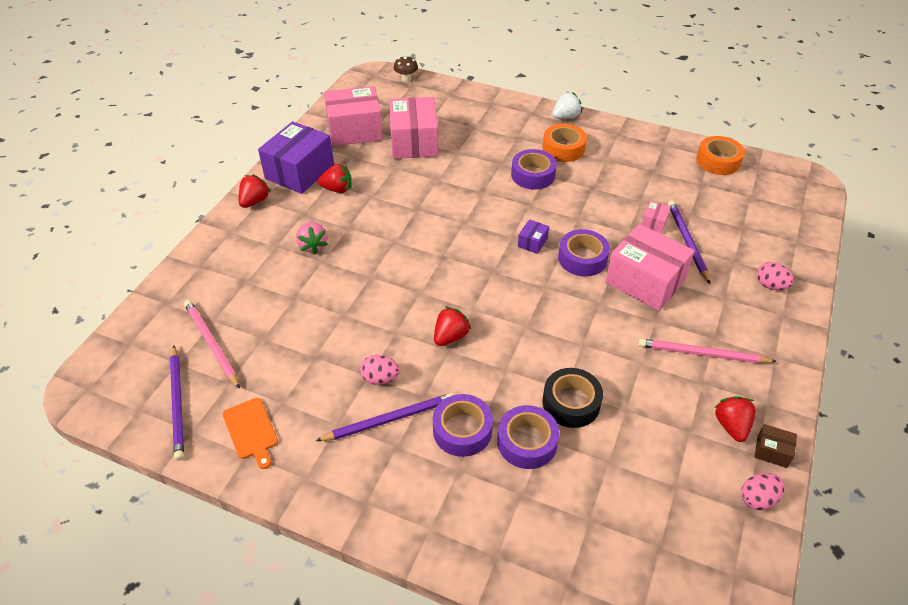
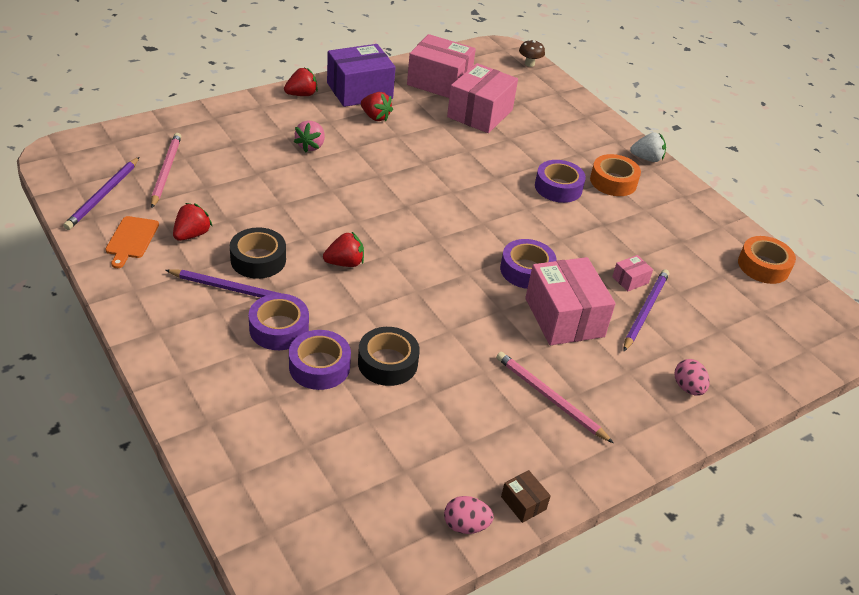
camera: 30 degrees right, 5 degrees down
(380, 378) = (258, 260): pink egg -> black tape
(532, 242) = (495, 236): purple box -> none
(731, 426) = (509, 463): red strawberry -> red strawberry (192, 234)

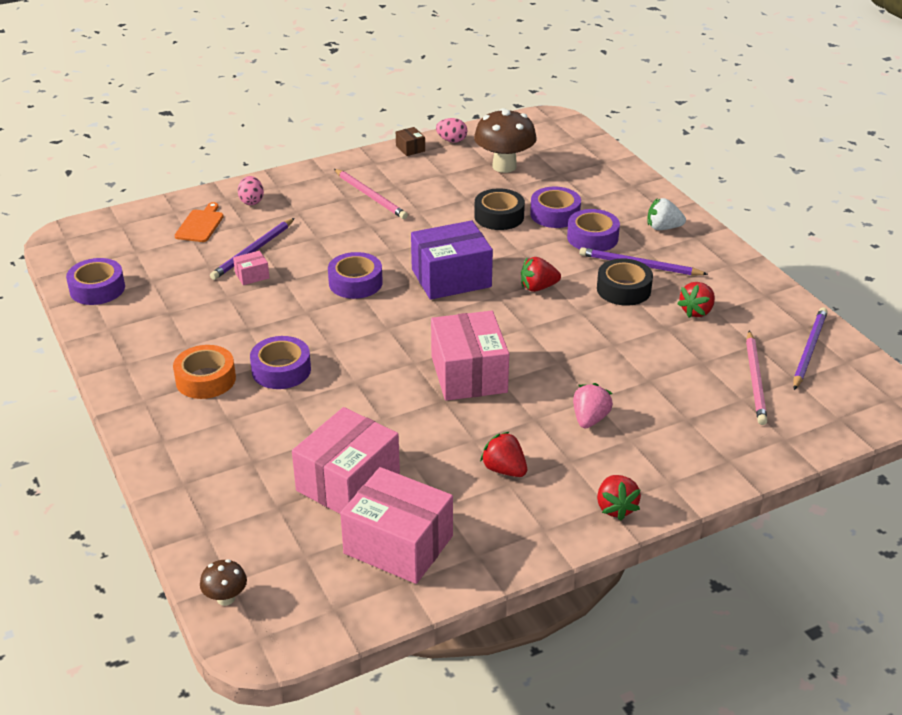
camera: 170 degrees left, 5 degrees down
(131, 239) = (754, 306): orange cutting board -> orange cutting board (200, 225)
(301, 94) = (615, 508): red strawberry -> red strawberry turned 75 degrees counterclockwise
(359, 91) = (528, 519): purple box -> purple box (451, 278)
(383, 462) = (504, 166): none -> brown mushroom
(564, 317) = (334, 246): pink box -> pink box (468, 374)
(646, 158) = (138, 413): white strawberry -> white strawberry (663, 228)
(763, 266) = (97, 289): orange tape -> purple tape

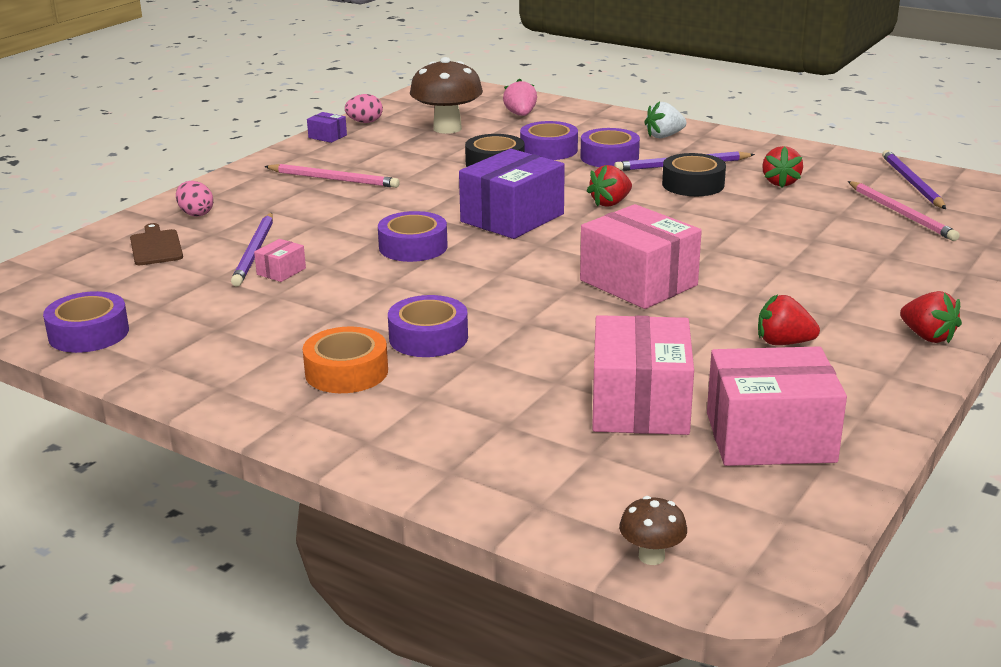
camera: 30 degrees left, 10 degrees down
(200, 225) = (156, 246): orange cutting board -> brown cutting board
(410, 148) = (327, 136): brown box -> purple box
(590, 419) = (804, 281): pink strawberry -> pink strawberry (520, 115)

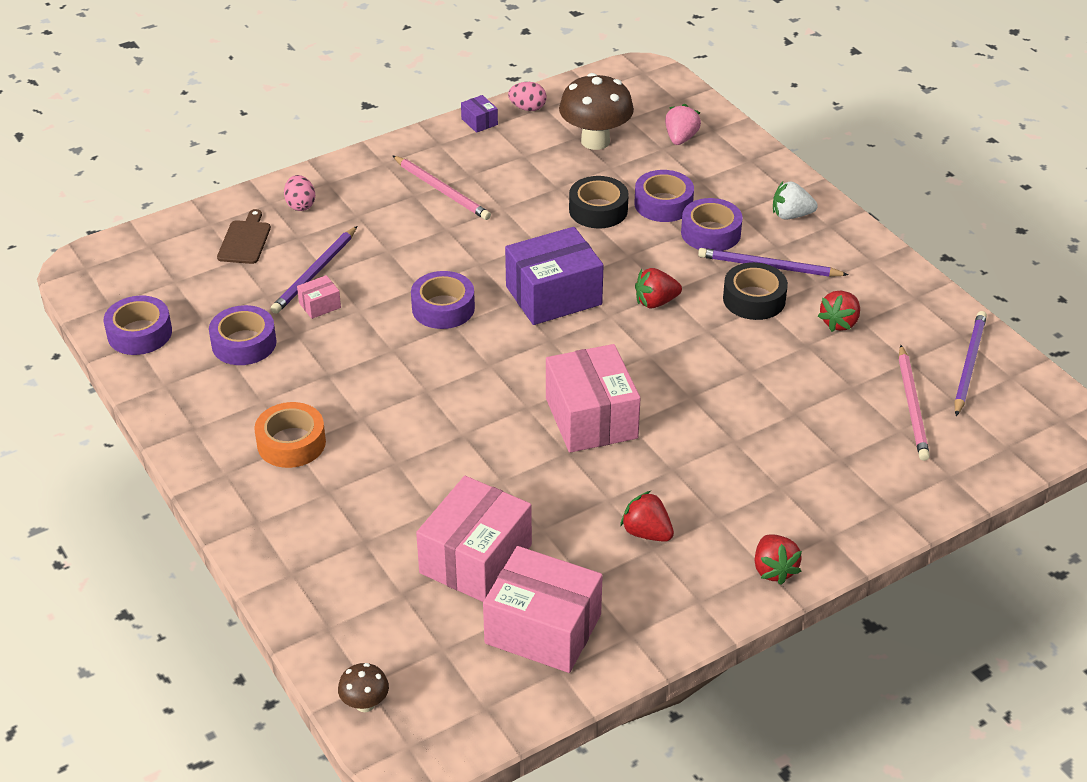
camera: 25 degrees right, 15 degrees up
(428, 338) = (376, 426): purple tape -> purple tape (244, 343)

